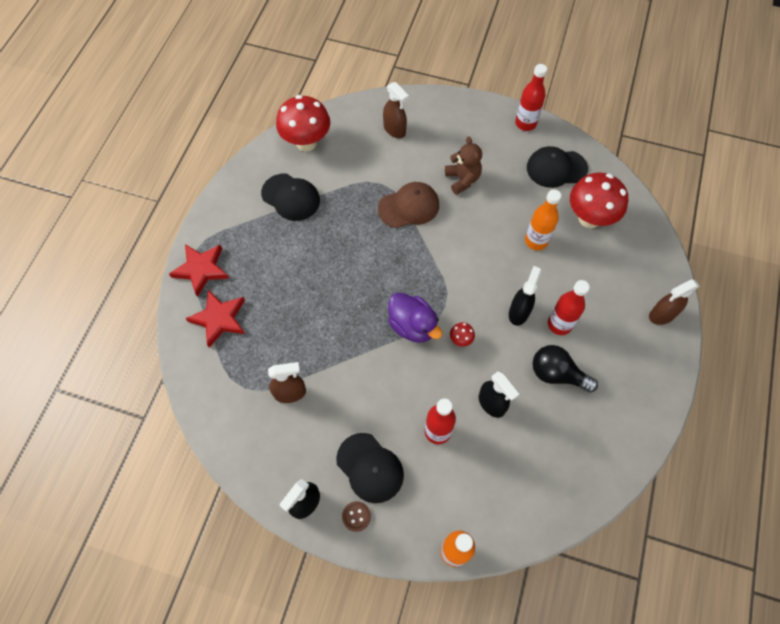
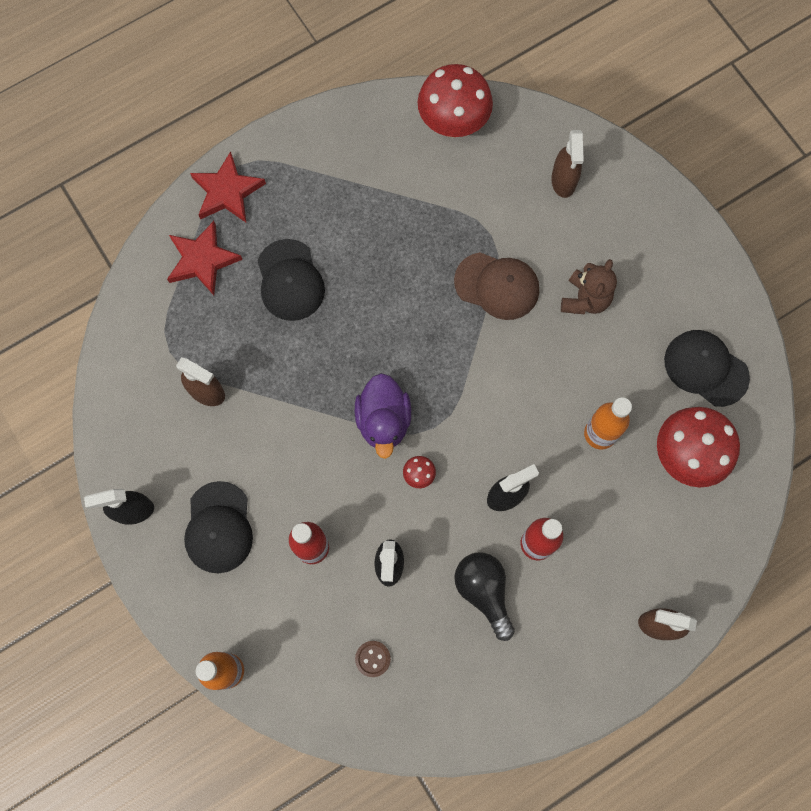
camera: 40 degrees right, 10 degrees up
(291, 197) = (382, 178): black cap -> black cap (290, 280)
(356, 516) = (168, 562): brown button -> brown button (372, 659)
(525, 123) = (723, 286): red bottle -> none

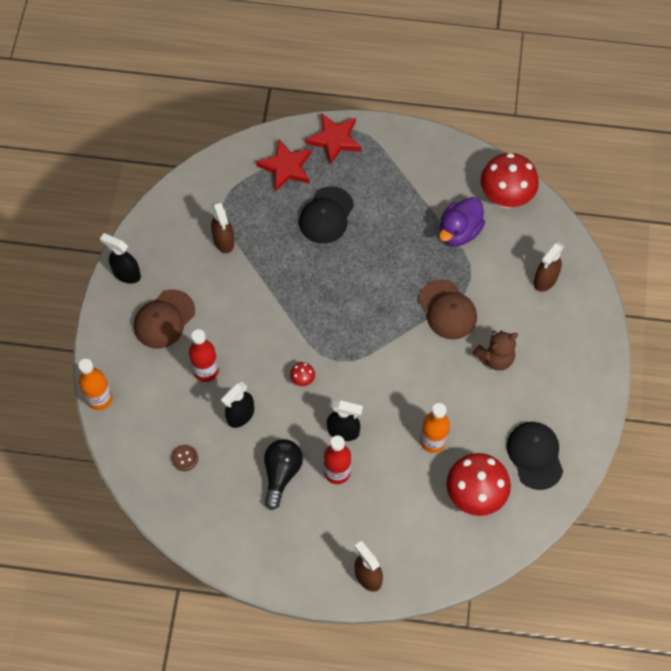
camera: 40 degrees right, 10 degrees down
(219, 527) = (164, 319): black cap -> brown cap
(383, 421) = (309, 334): purple duck -> purple duck (459, 231)

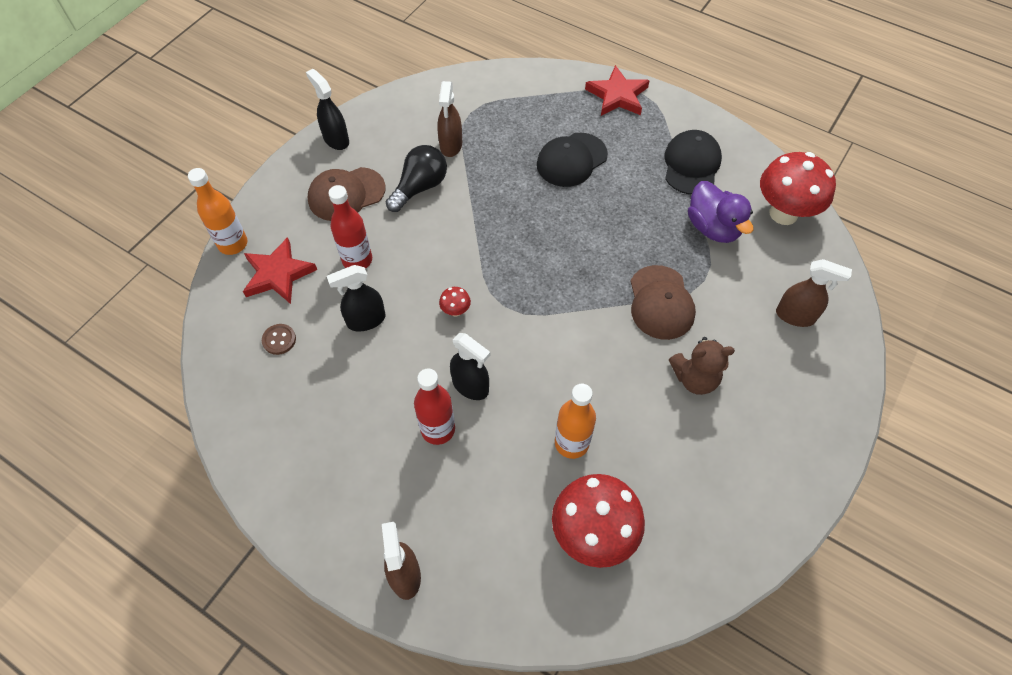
camera: 25 degrees right, 5 degrees down
(281, 473) = (373, 402): black light bulb -> black light bulb (420, 187)
(286, 167) = (553, 102): red star -> red star (278, 274)
(459, 231) = (713, 228): purple duck -> purple duck turned 90 degrees counterclockwise
(535, 455) = (695, 517): black cap -> black cap (691, 165)
(545, 280) = (795, 316): brown spray bottle -> brown spray bottle turned 135 degrees counterclockwise

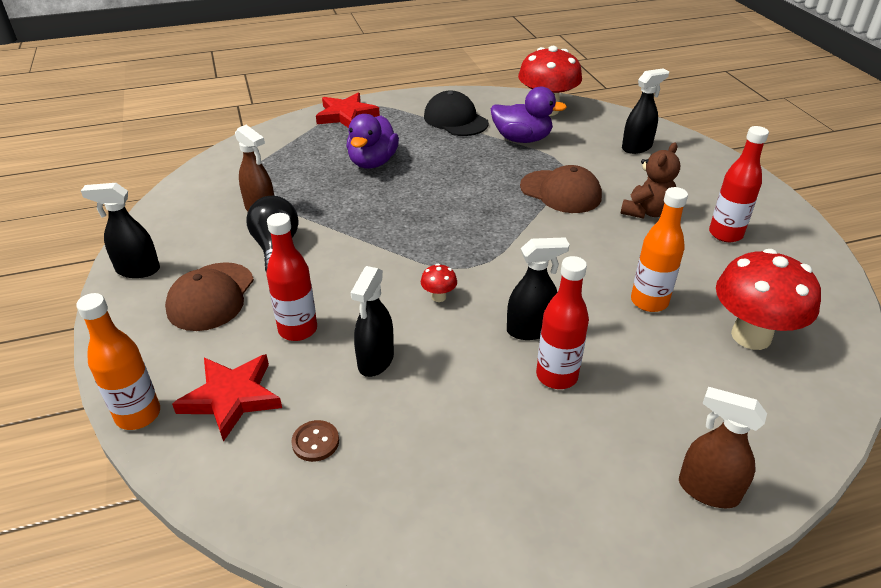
camera: 50 degrees left, 20 degrees down
(571, 160) = (372, 162): black cap -> purple duck
(721, 453) = (725, 234): none -> red bottle
(795, 316) = (637, 147): brown spray bottle -> black spray bottle

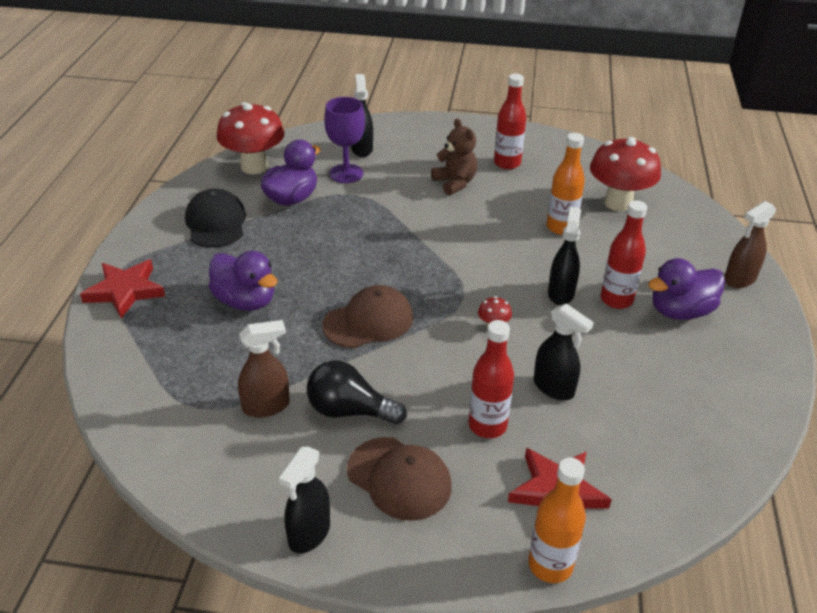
camera: 65 degrees left, 0 degrees up
(315, 442) = (632, 449): brown button -> none
(455, 120) = (216, 223): black cap -> black cap turned 90 degrees clockwise
(561, 192) = (394, 211): brown cap -> brown cap (368, 321)
(583, 439) = (680, 311): none -> purple duck
(589, 151) = (346, 173): none -> purple goblet

